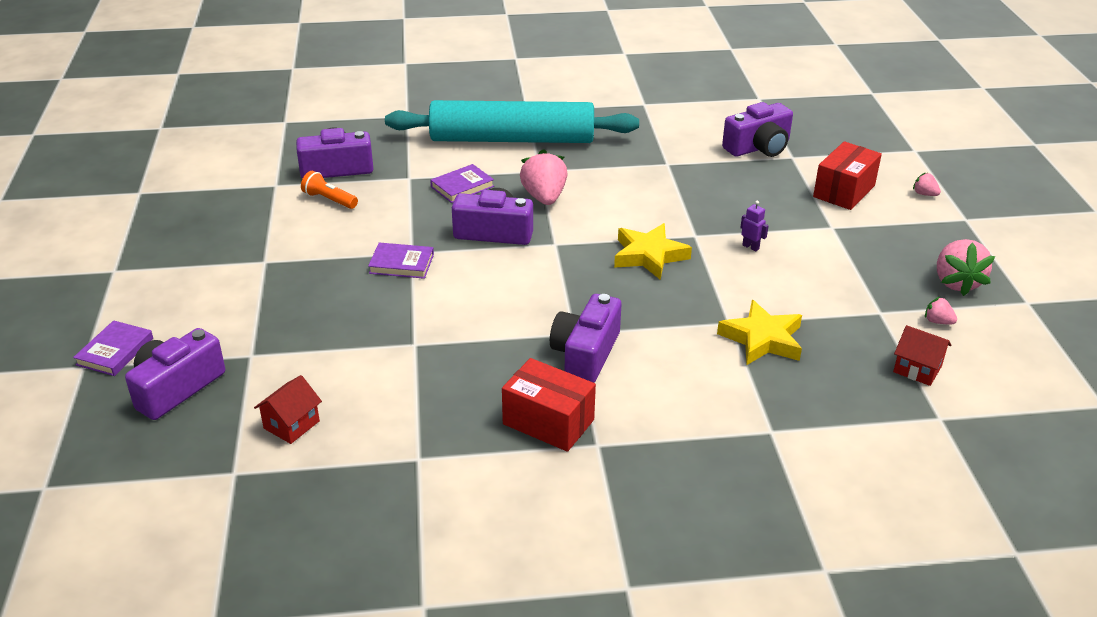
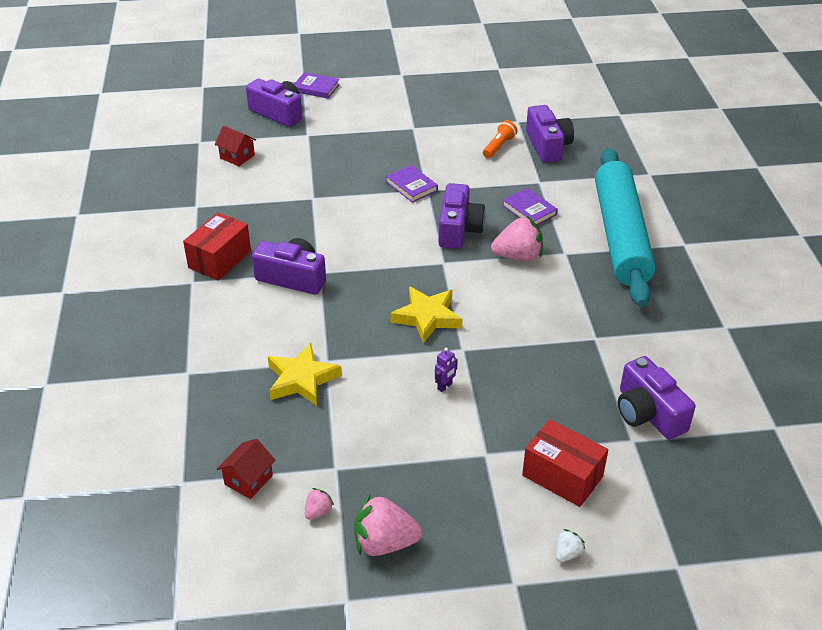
camera: 90 degrees right, 5 degrees up
(401, 264) = (411, 186): purple book -> purple book turned 45 degrees counterclockwise
(924, 194) = (567, 553): pink strawberry -> white strawberry

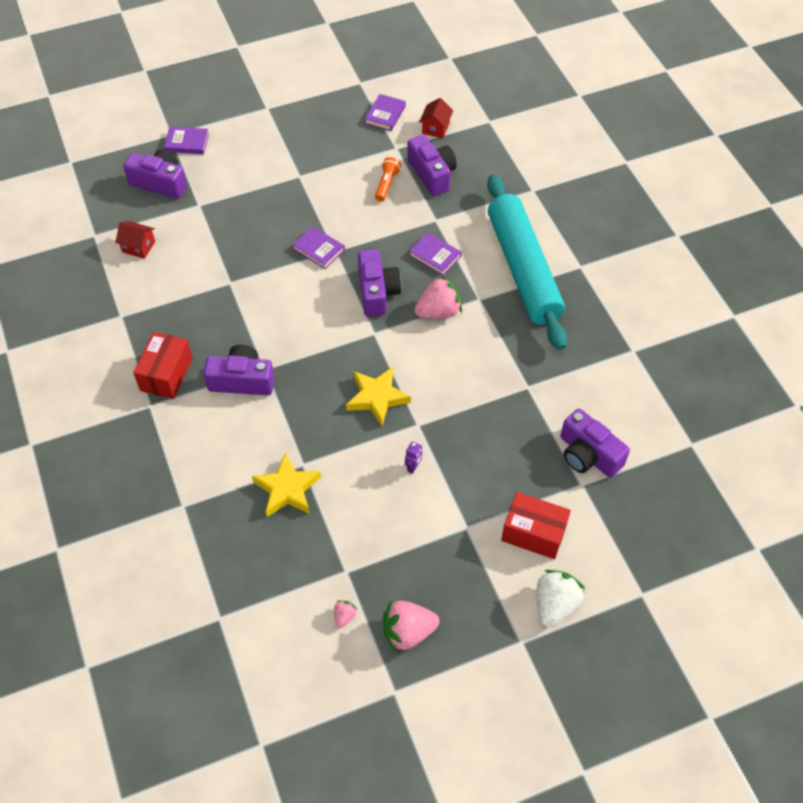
camera: 15 degrees left, 15 degrees up
(248, 480) = (276, 601): red house -> red house (435, 128)
(515, 95) = (385, 114): none -> purple book
(567, 553) = (555, 604): white strawberry -> white strawberry, size x2.08

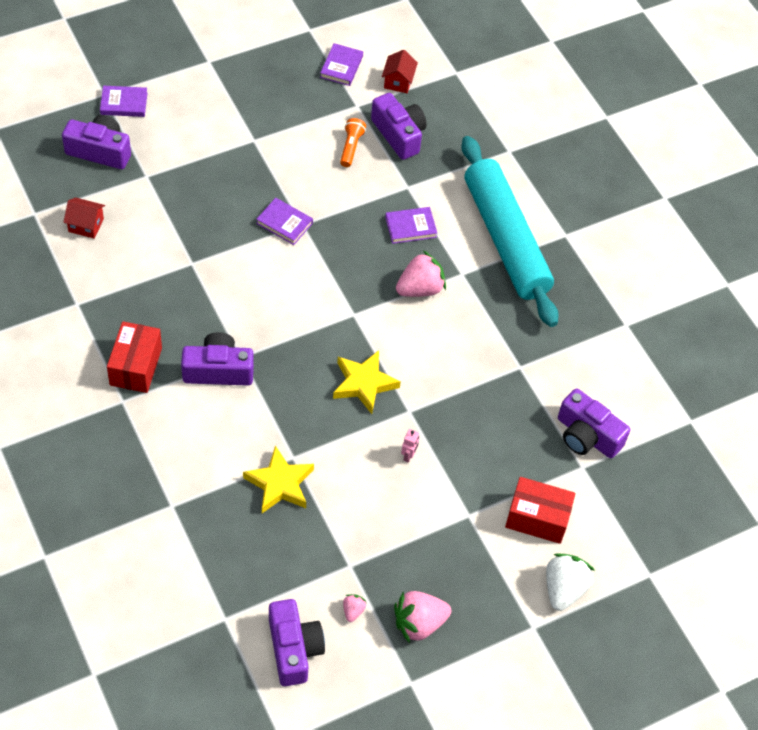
camera: 10 degrees left, 0 degrees up
(377, 292) = (352, 269): purple camera -> purple camera (294, 649)
(413, 467) = (408, 456): purple robot -> pink robot
(435, 256) = (410, 227): purple book -> purple book turned 45 degrees counterclockwise

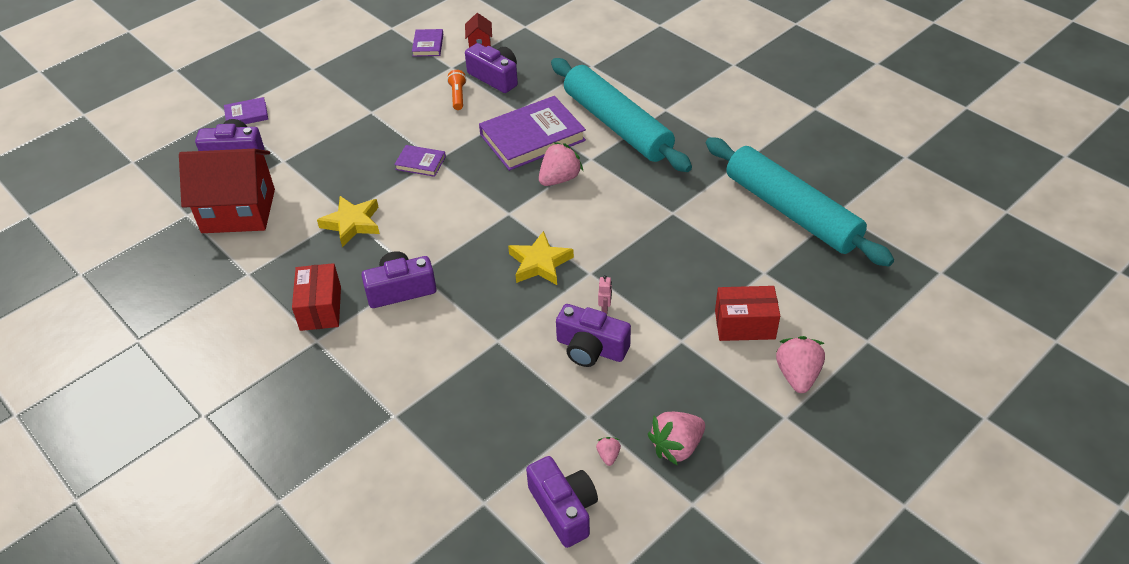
camera: 10 degrees left, 10 degrees down
(86, 225) = (238, 211): red house -> red house, size x2.42
(280, 484) = (493, 366): yellow star -> yellow star (352, 223)
(410, 227) = (532, 137): purple book -> purple book, size x2.09
(564, 588) = (797, 375): white strawberry -> pink strawberry
(587, 436) = (756, 247): purple camera -> purple camera (591, 348)
(642, 405) = (791, 212): none -> turquoise rolling pin

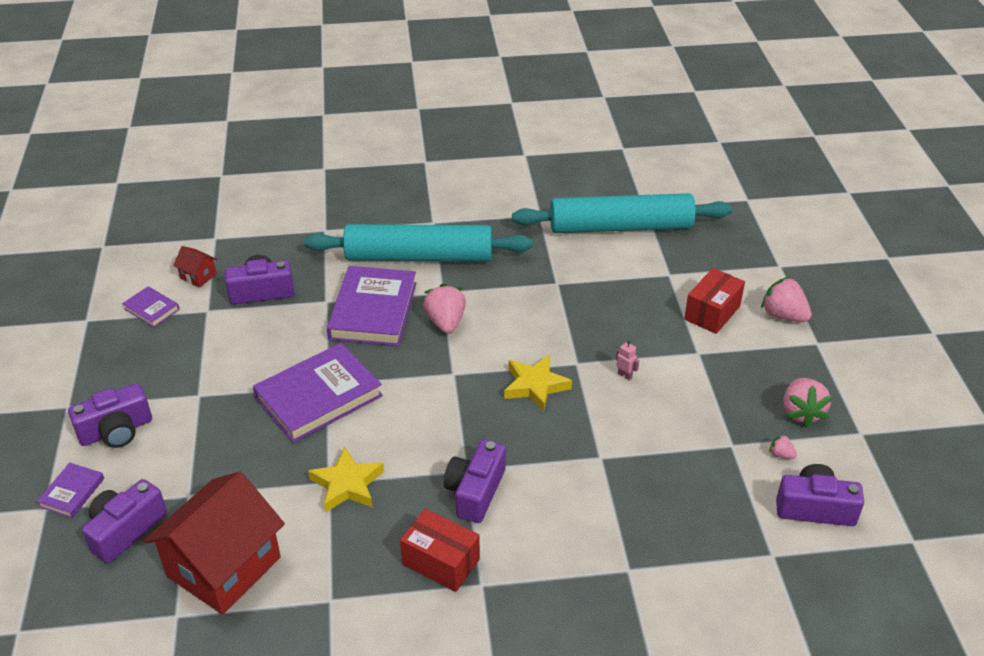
camera: 55 degrees left, 5 degrees down
(420, 163) = (318, 397): purple book -> purple book, size x2.09
(458, 96) = (255, 327): orange flashlight -> none
(591, 348) = (661, 406): purple camera -> purple camera (116, 430)

